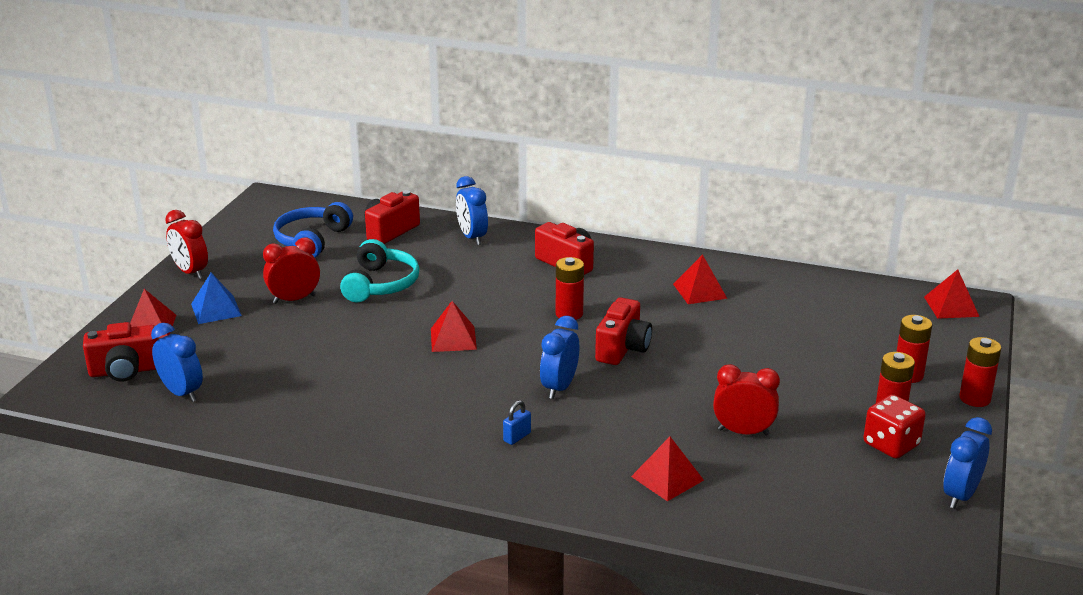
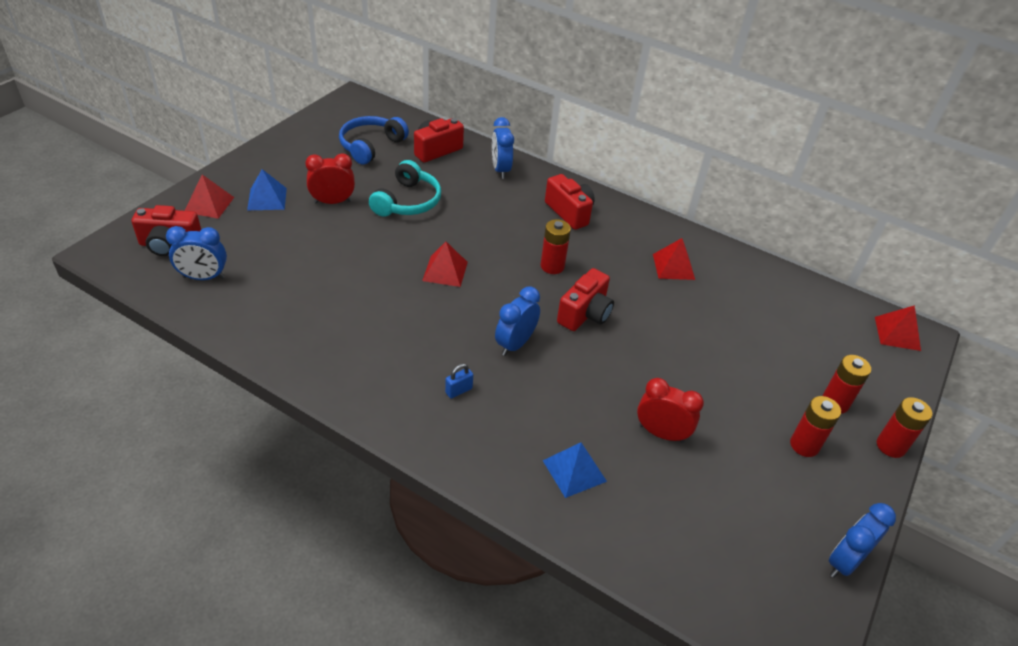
camera: 10 degrees right, 15 degrees up
(181, 393) = (203, 277): blue clock -> blue clock turned 120 degrees clockwise
(190, 272) = (263, 157): red clock -> none
(667, 478) = (574, 470): red pyramid -> blue pyramid
(891, 445) = (794, 482): red dice -> none

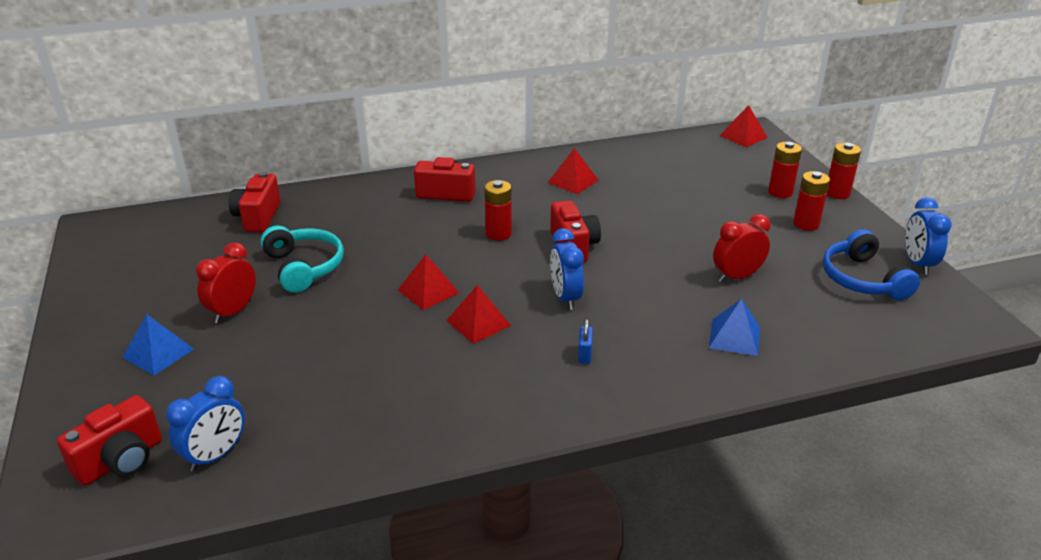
camera: 45 degrees left, 10 degrees down
(209, 204) = (99, 399): red pyramid -> red pyramid (478, 323)
(371, 146) = (188, 250): blue headphones -> blue headphones (862, 279)
(500, 170) = (340, 198): blue clock -> none

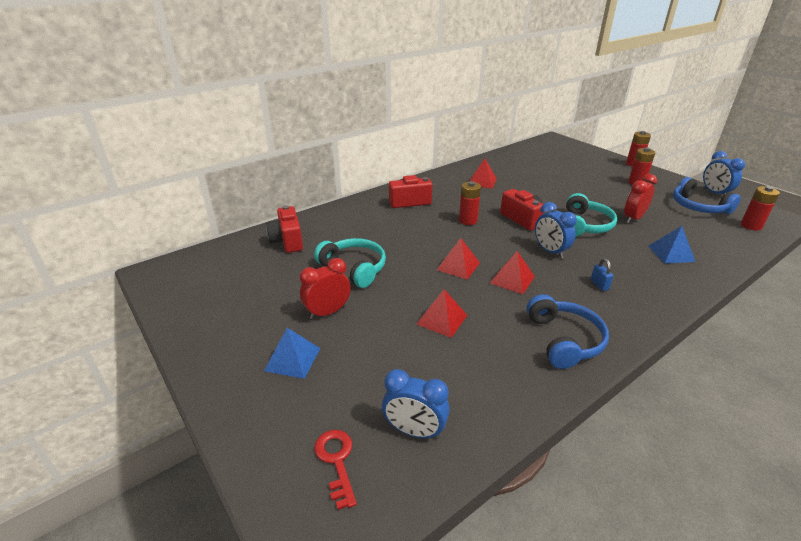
camera: 20 degrees left, 0 degrees up
(121, 460) = (336, 461): red camera -> red key
(215, 455) = (414, 431): blue clock -> blue clock turned 90 degrees clockwise
(233, 312) = (327, 312): red clock -> red clock turned 45 degrees clockwise
(467, 408) = (564, 340): none -> blue headphones
(652, 272) = (584, 225): none -> turquoise headphones
(743, 136) = (552, 142): red pyramid -> red pyramid (442, 319)
(780, 192) = (604, 168): red battery -> red battery (751, 226)

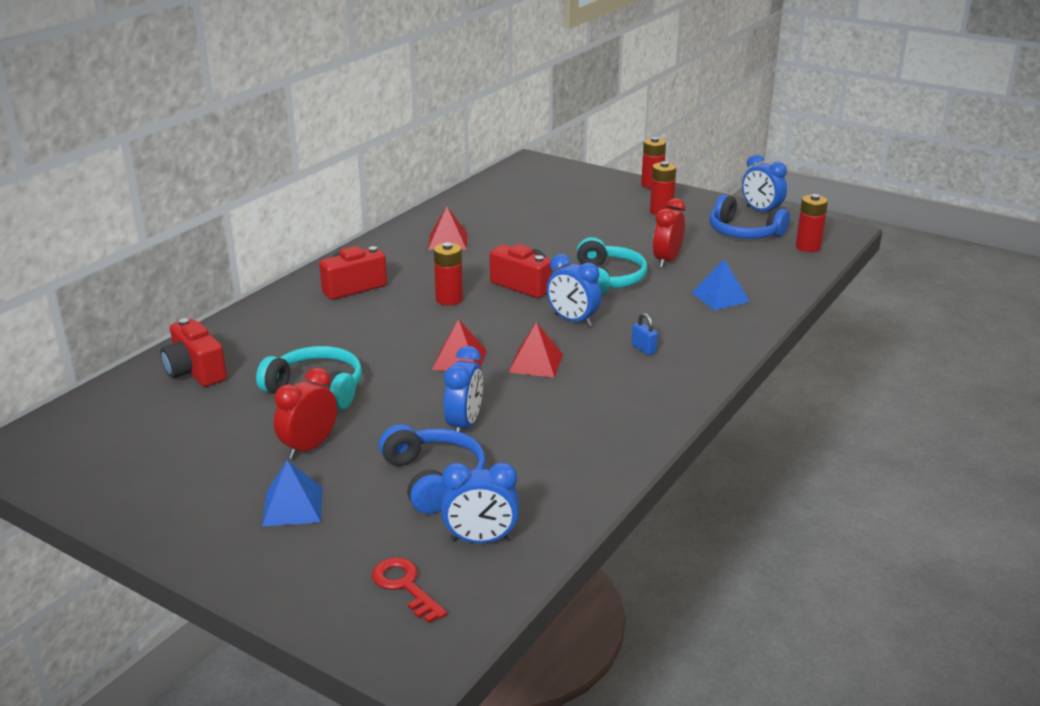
camera: 20 degrees left, 5 degrees down
(442, 319) = (464, 425): red pyramid -> blue clock
(564, 340) = (618, 417): blue headphones -> blue headphones (434, 479)

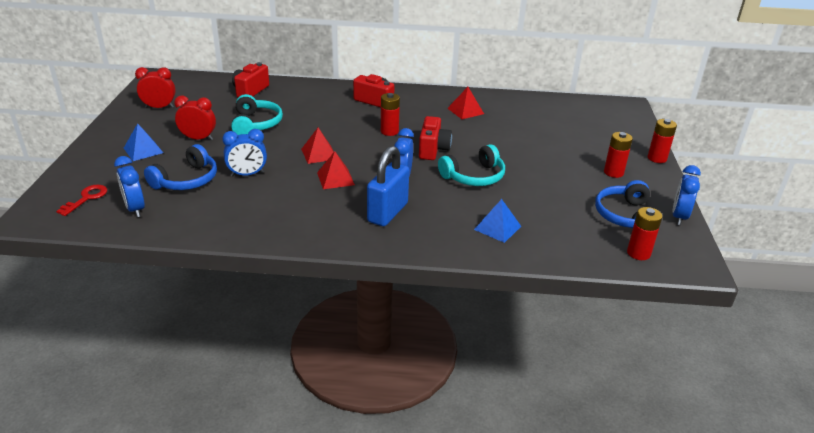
camera: 60 degrees right, 5 degrees up
(643, 349) = (387, 212): blue padlock -> blue padlock, size x2.49
(667, 261) = (531, 193): red clock -> red clock (159, 107)

